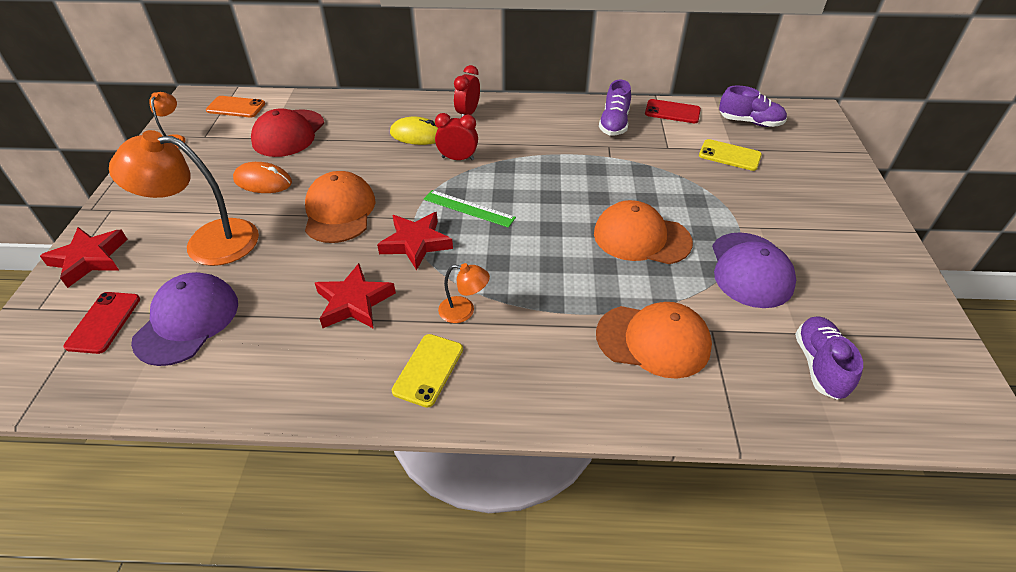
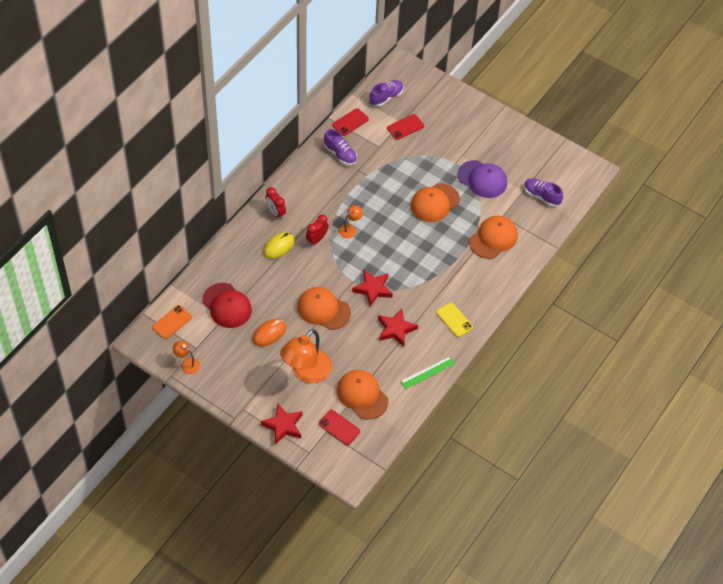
camera: 60 degrees left, 10 degrees up
(187, 321) = (362, 395): purple cap -> orange cap
(464, 311) = (431, 292): orange lamp -> orange lamp (350, 229)
(468, 208) = (363, 256): green ruler -> green ruler (427, 372)
(729, 155) = (405, 127): yellow phone -> red phone

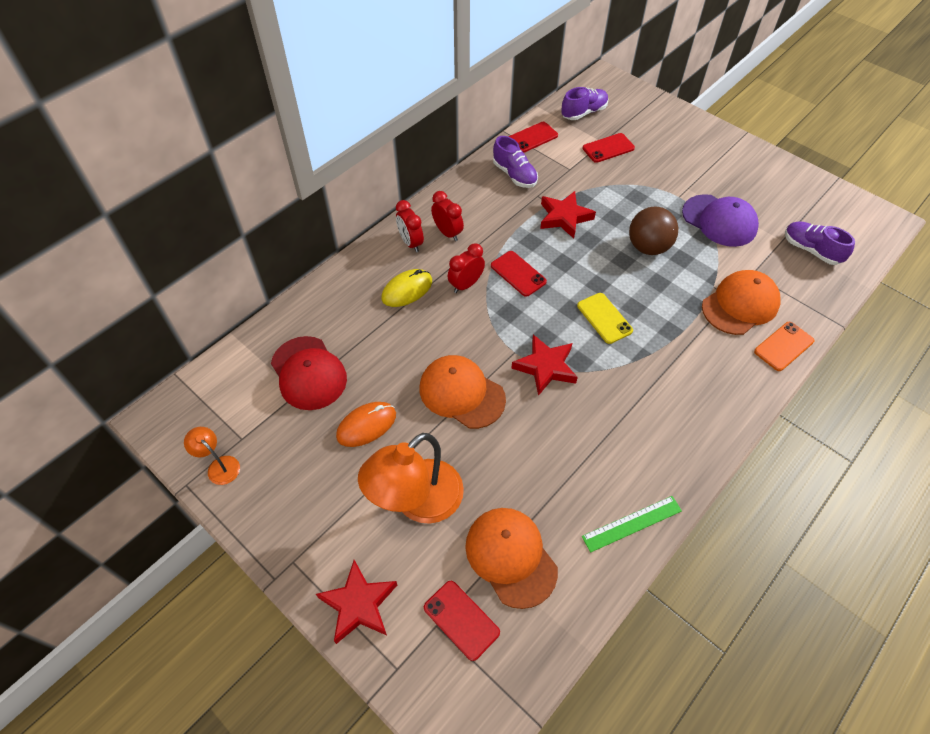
camera: 10 degrees right, 0 degrees up
(172, 322) = (215, 392): orange phone -> orange phone (783, 346)
(299, 203) = (447, 233): none -> red clock
(350, 229) = (518, 274): orange lamp -> red phone
(396, 329) = (579, 438): red star -> red star (564, 217)
(434, 203) = (648, 247): orange cap -> brown ball
(454, 320) = (679, 430): yellow phone -> yellow phone (604, 318)

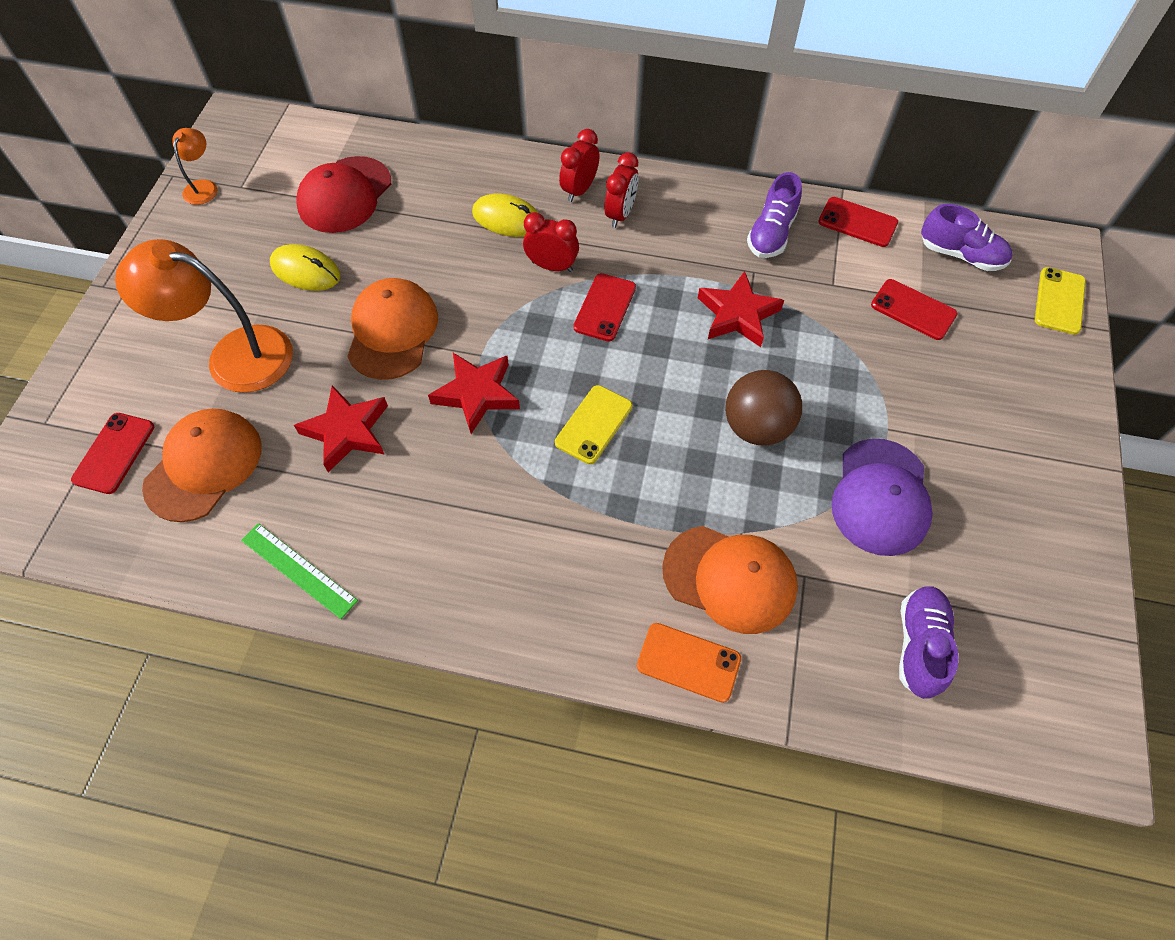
camera: 60 degrees right, 5 degrees up
(359, 604) = (100, 362): red star -> red star (347, 431)
(366, 425) = (305, 271): orange mouse -> yellow mouse
(637, 96) = (1059, 301): none -> yellow phone

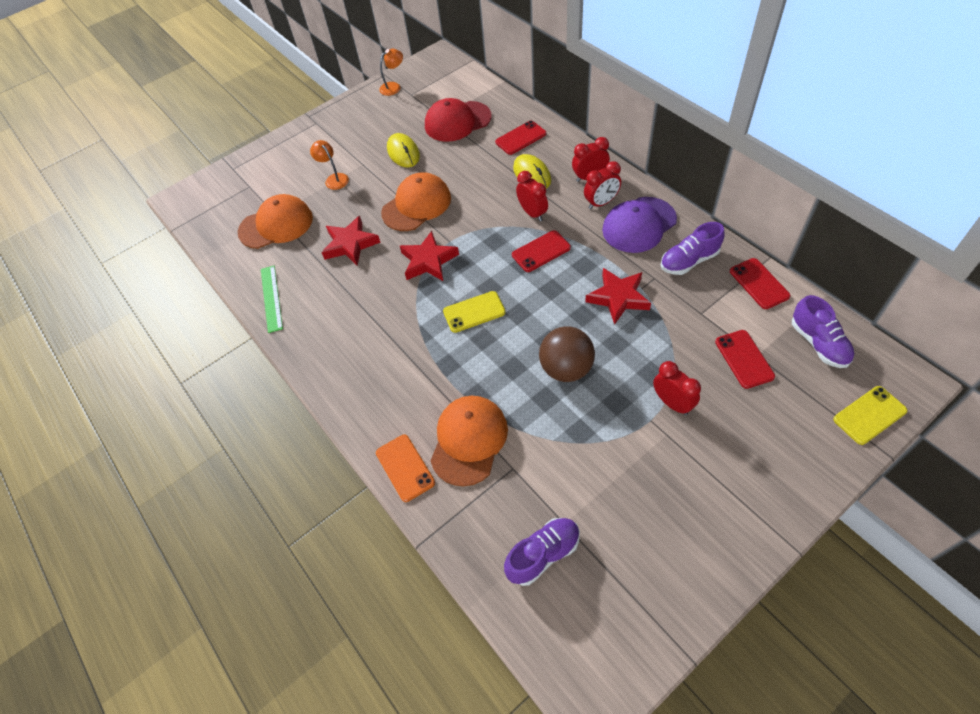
camera: 45 degrees right, 5 degrees down
(114, 453) = (247, 198): red phone -> red phone (520, 138)
(234, 355) = (334, 178): orange lamp -> orange lamp, size x0.47
(730, 578) = (469, 440): orange cap -> orange cap turned 135 degrees counterclockwise
(880, 497) = (604, 456): purple cap -> purple cap (639, 225)
(891, 397) = (672, 403): none -> red clock

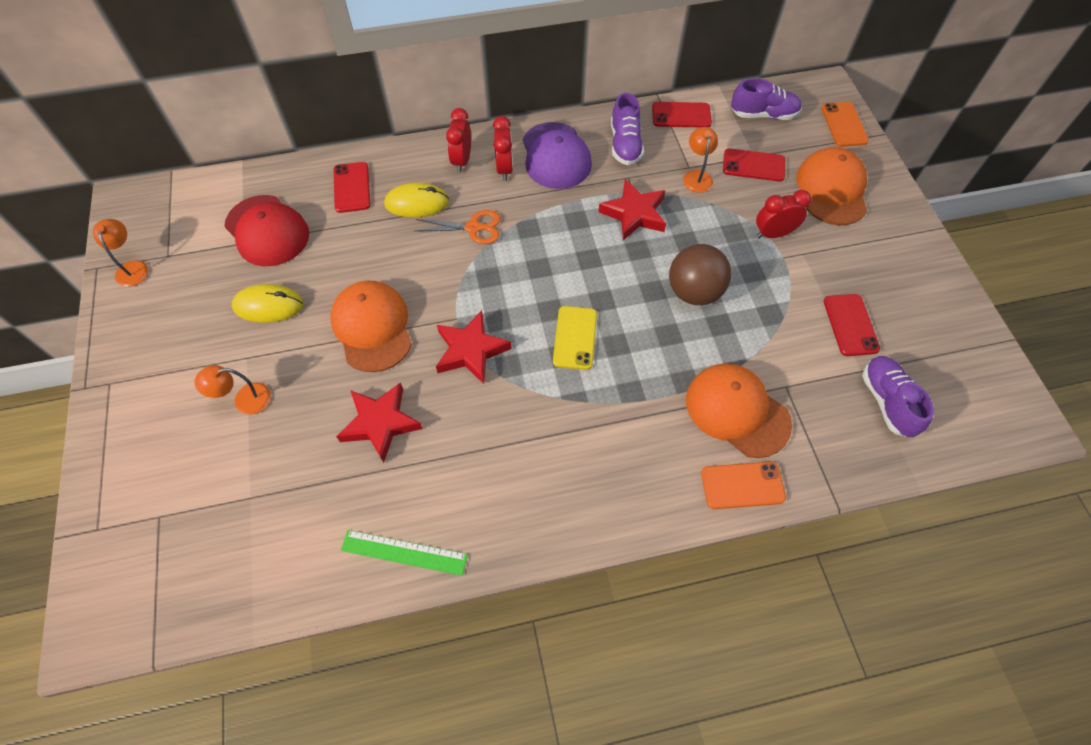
camera: 70 degrees left, 5 degrees up
(276, 225) = (271, 503): orange cap -> orange cap (831, 189)
(457, 121) = (267, 231): red cap -> red cap turned 45 degrees counterclockwise
(532, 213) = (474, 228): red clock -> orange scissors
(541, 251) = (533, 245): red phone -> red phone (850, 325)
(695, 323) = (697, 176): none -> orange lamp
(869, 415) = (844, 124): yellow phone -> orange phone

